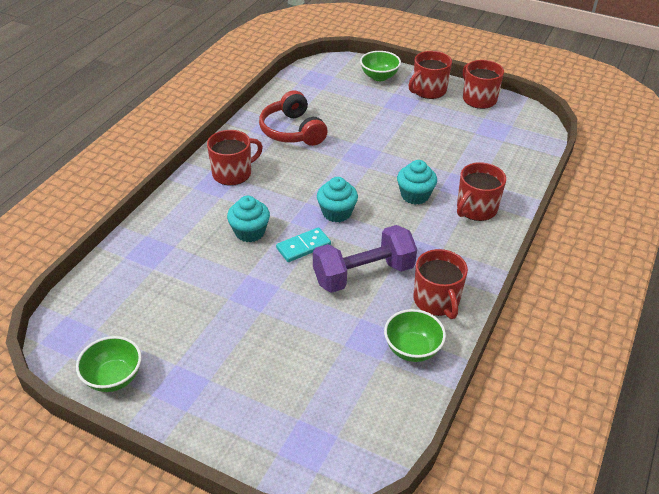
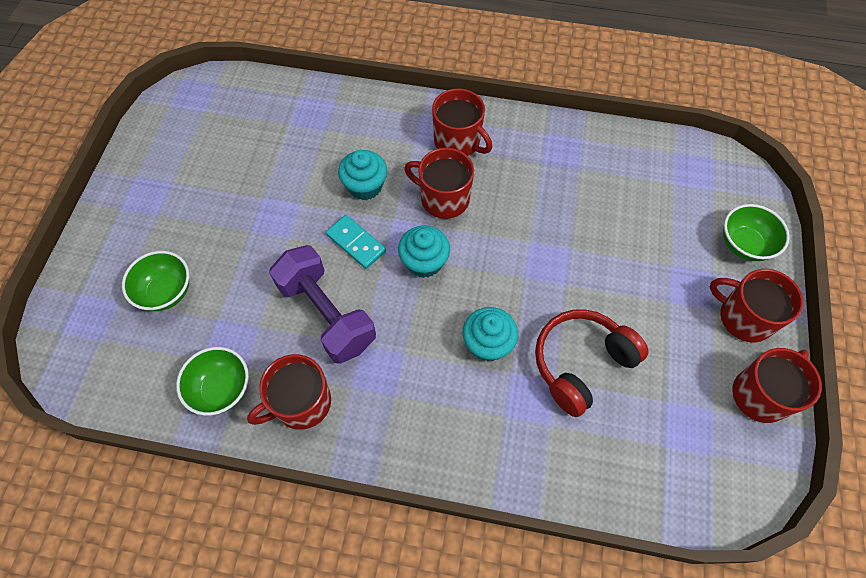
camera: 75 degrees right, 20 degrees up
(114, 378) = (151, 143): green bowl -> green bowl (166, 292)
(292, 131) = (564, 176): red headphones -> red headphones (581, 364)
(476, 209) = (486, 426): red mug -> red mug (443, 198)

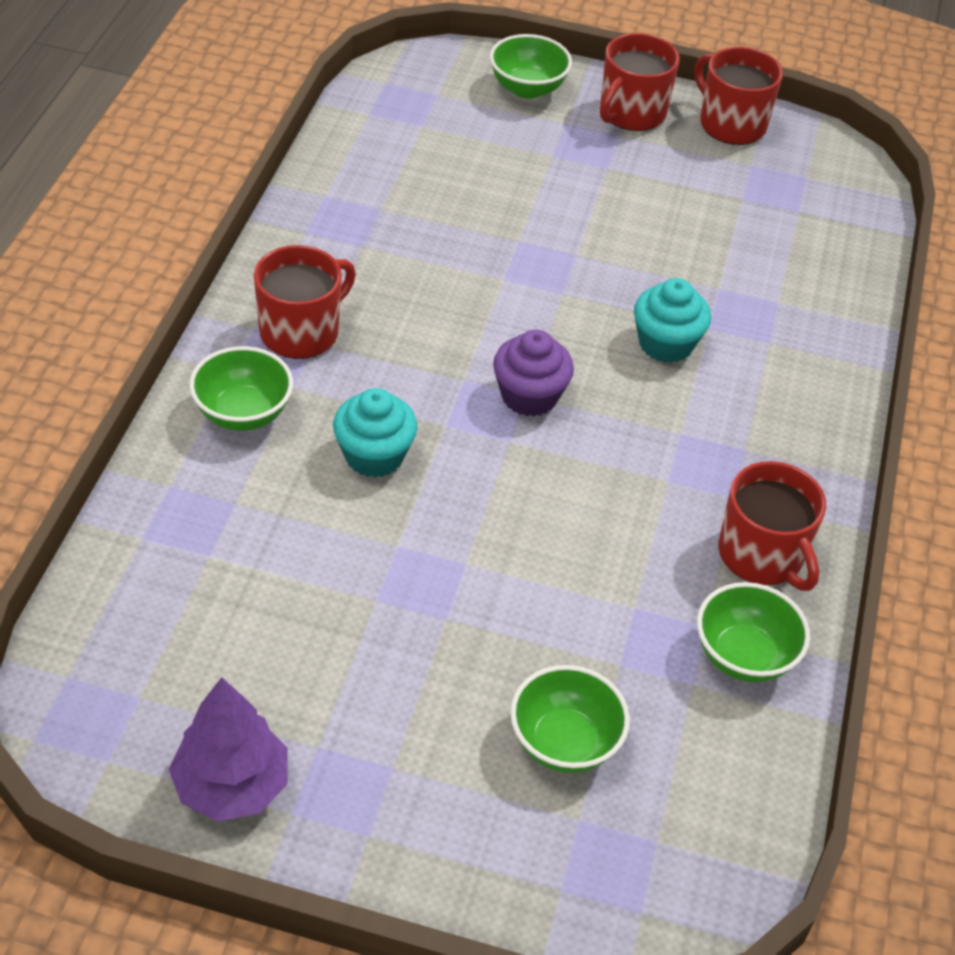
camera: 90 degrees left, 15 degrees down
(152, 152) = (231, 786): none -> purple tree
(327, 314) = (615, 518): purple dumbbell -> none
(356, 243) = (487, 475): turquoise domino -> none
(389, 124) = (243, 413): none -> green bowl
(424, 262) = (529, 396): turquoise cupcake -> purple cupcake
(443, 198) = (414, 362): red mug -> none
(581, 364) = (694, 260): red headphones -> none

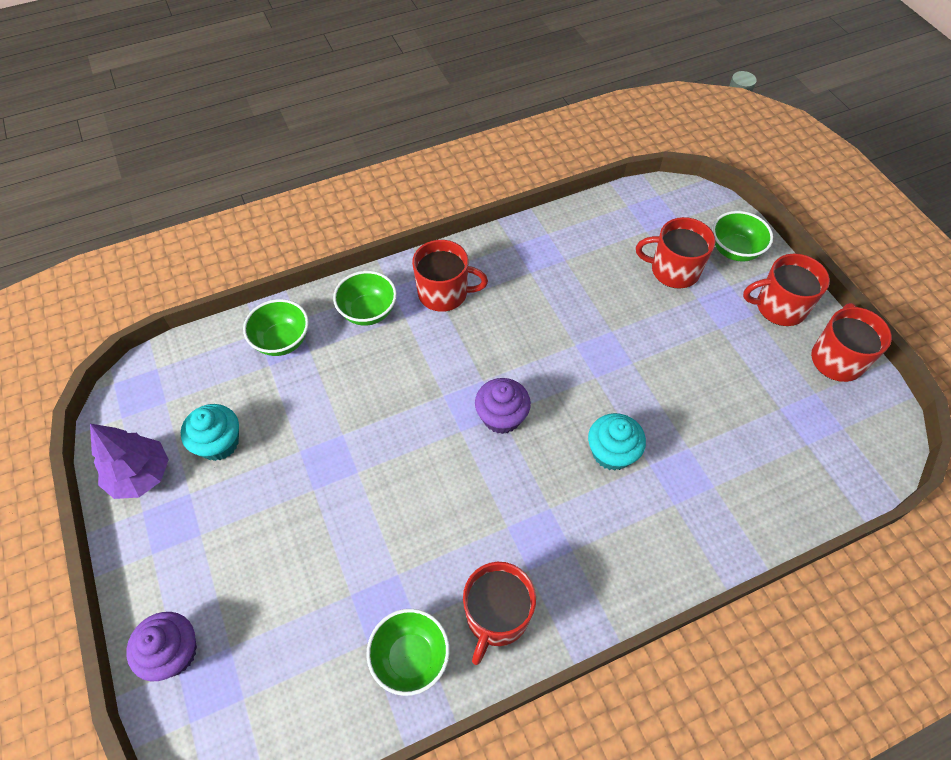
camera: 55 degrees right, 10 degrees up
(374, 455) = (392, 381): turquoise cupcake -> turquoise cupcake (219, 443)
(498, 145) = (673, 270): none -> red mug
(534, 881) = (174, 652): none -> purple cupcake
(564, 742) = (275, 604): green bowl -> green bowl (282, 341)

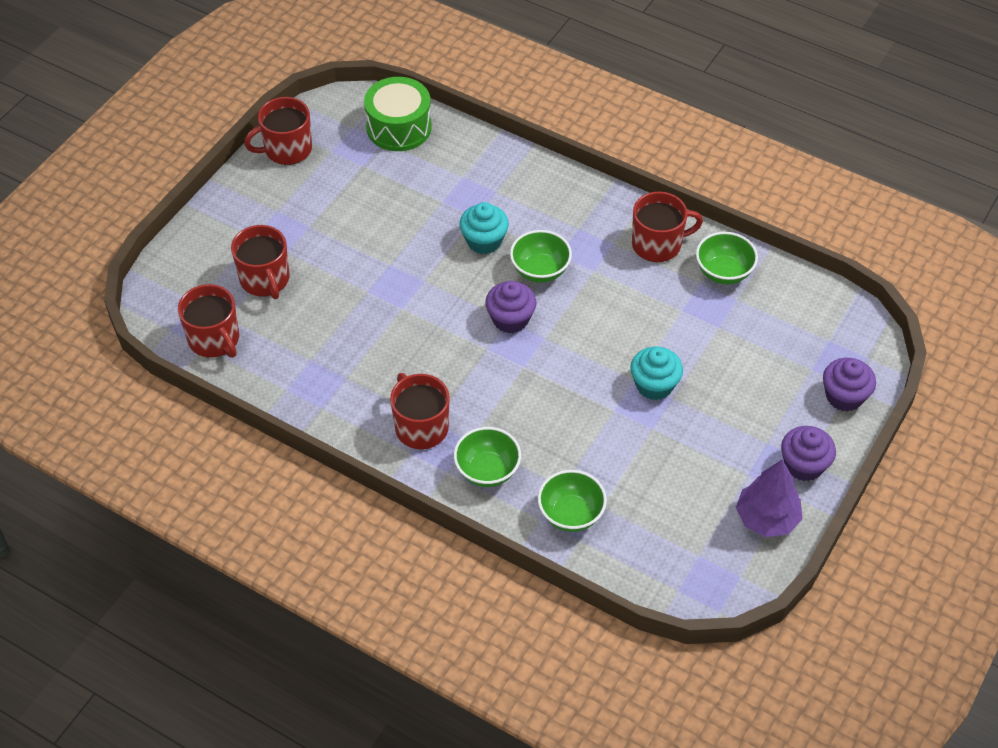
camera: 125 degrees left, 5 degrees down
(151, 548) = (804, 465): none -> purple cupcake
(219, 443) = (695, 487): turquoise cupcake -> turquoise cupcake (654, 385)
(734, 250) = (208, 248): green bowl -> green bowl (540, 270)
(779, 307) = (256, 198): red mug -> red mug (214, 339)
(823, 469) = (399, 127): none -> green drum

